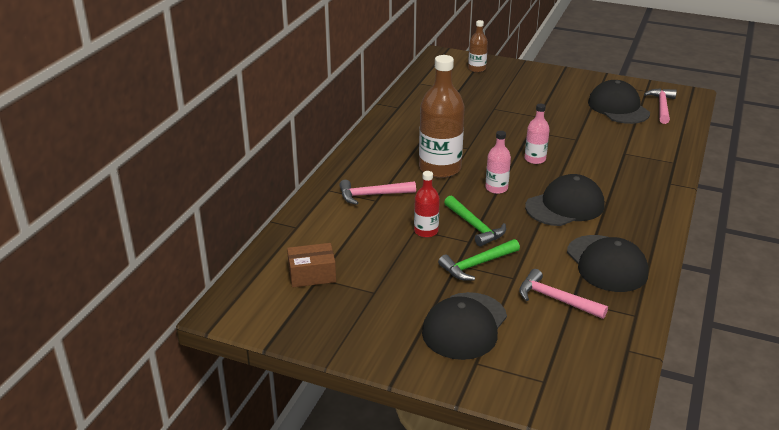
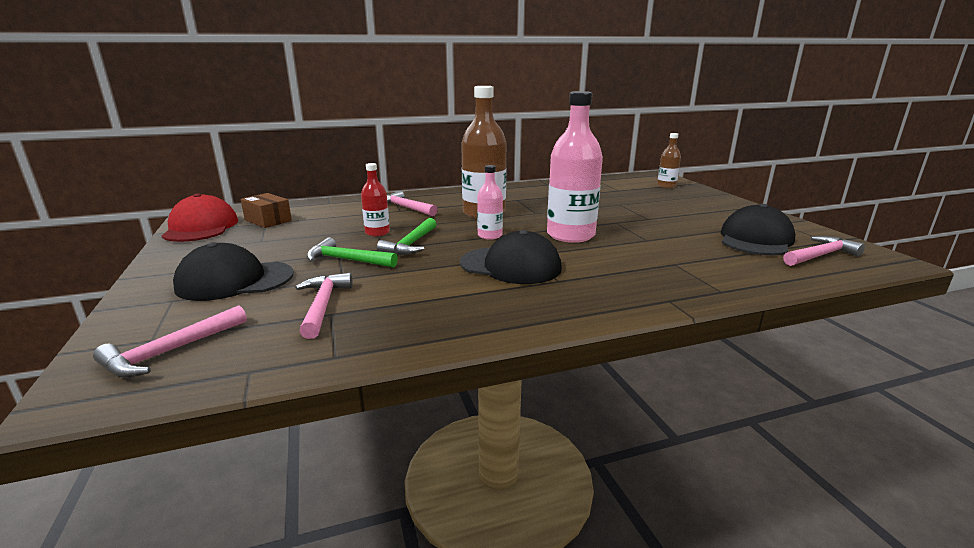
camera: 50 degrees right, 10 degrees down
(282, 317) = (201, 227): none -> red cap
(535, 159) = (570, 235): pink bottle -> pink bottle, size x1.94
(571, 375) = (170, 351): none -> pink hammer
(606, 264) = (428, 312): black cap -> none

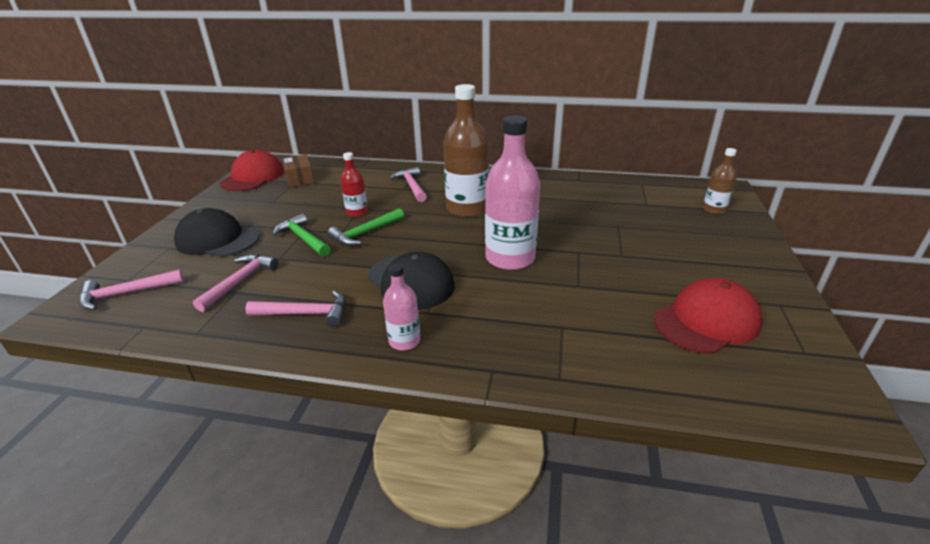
camera: 30 degrees right, 10 degrees up
(490, 235) = (438, 239): pink bottle -> pink bottle (404, 341)
(755, 239) = (706, 321): black cap -> red cap
(820, 255) = (756, 370): pink hammer -> pink hammer (306, 314)

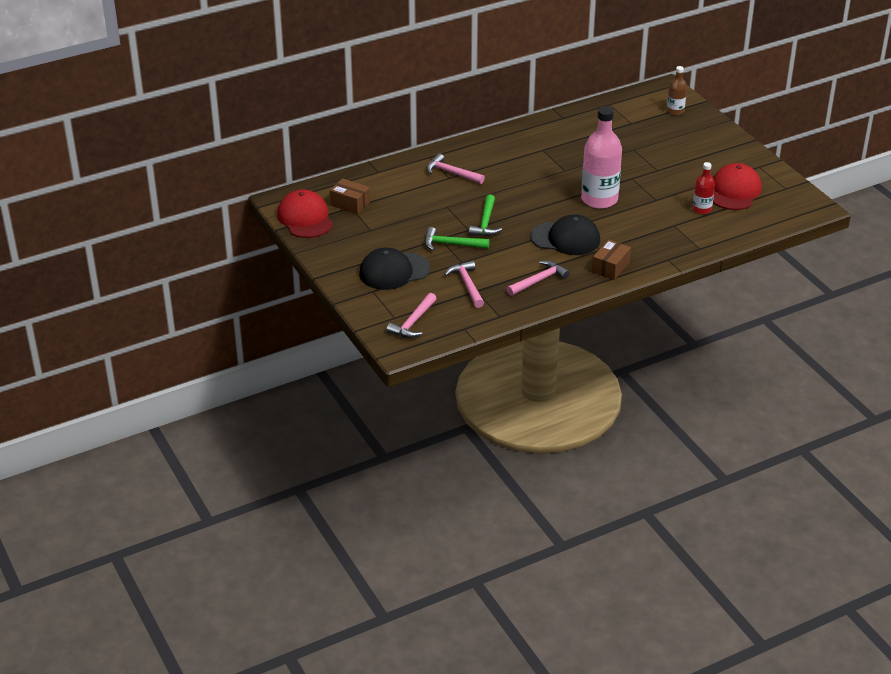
camera: 40 degrees left, 5 degrees up
(357, 212) = (451, 211): red bottle -> red bottle (702, 209)
(404, 341) = (610, 267): pink bottle -> brown box
(467, 209) = (522, 175): brown bottle -> none

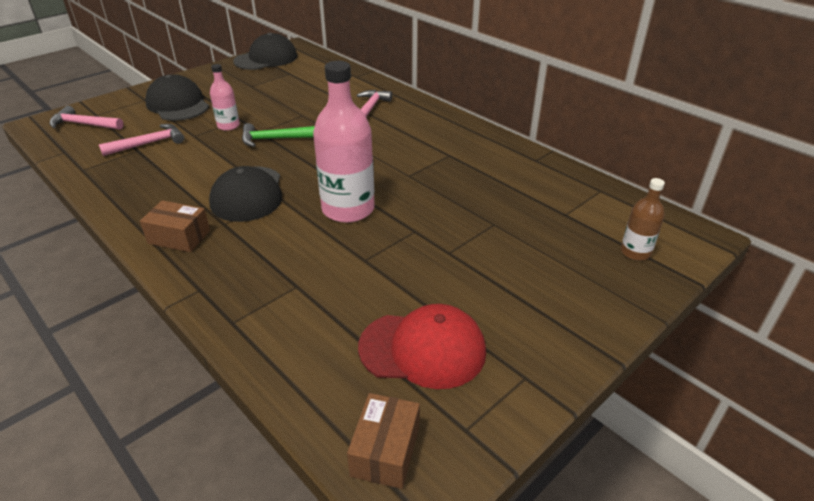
camera: 75 degrees right, 0 degrees up
(305, 218) = (266, 59): red cap -> black cap
(350, 204) = (295, 72): brown box -> brown box (385, 451)
(451, 244) = (228, 126): green hammer -> pink bottle
(539, 280) = (152, 186): pink hammer -> none
(702, 209) = (350, 313): red bottle -> none

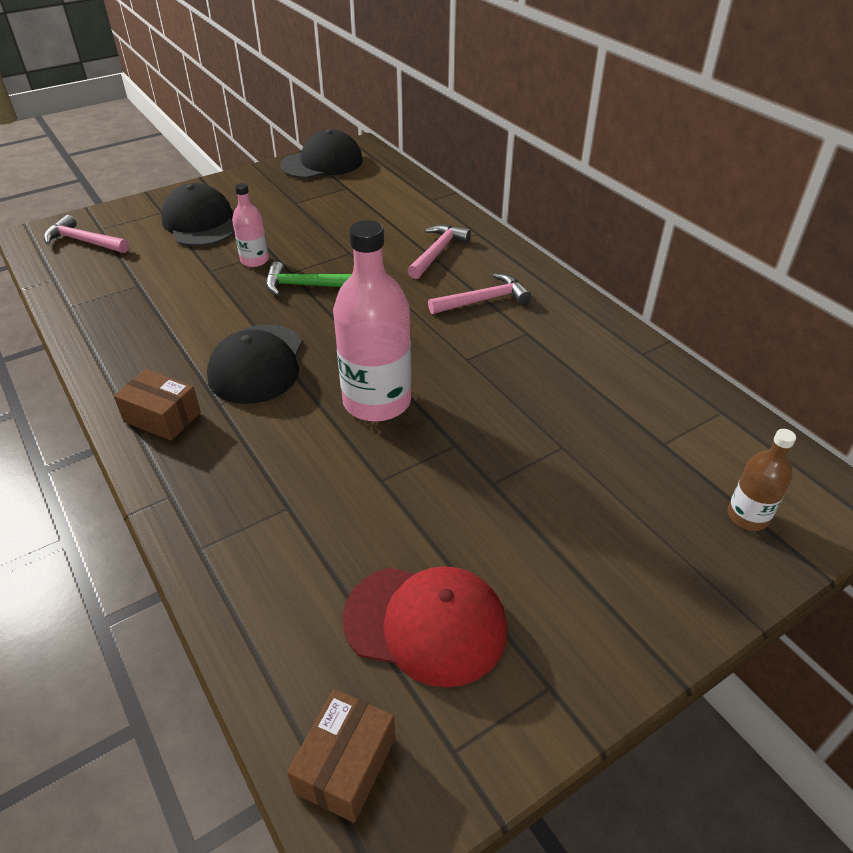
camera: 10 degrees right, 5 degrees up
(149, 143) = (154, 277): pink hammer -> pink hammer (483, 300)

